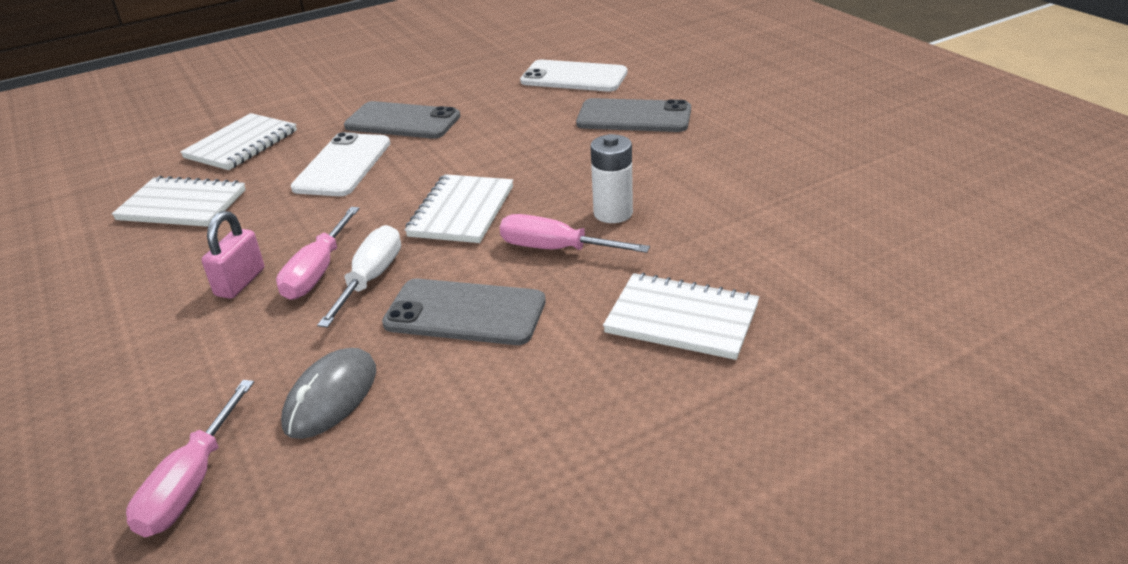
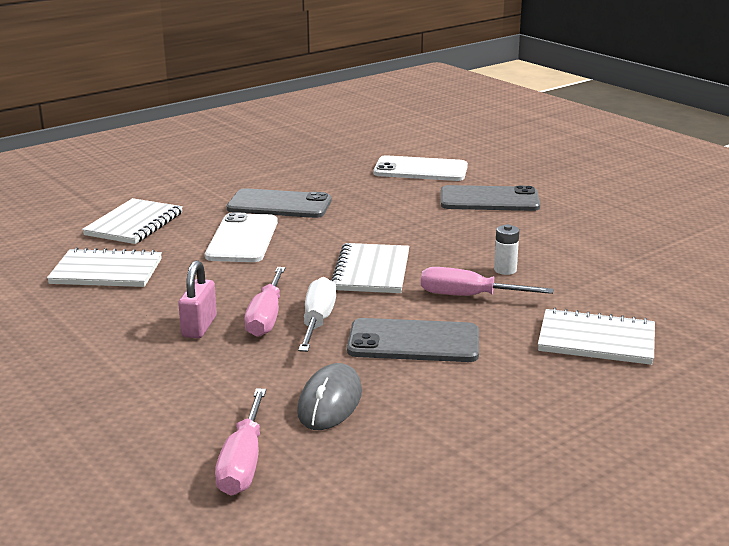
camera: 10 degrees left, 10 degrees down
(613, 213) = (505, 270): white battery -> white battery, size x0.67

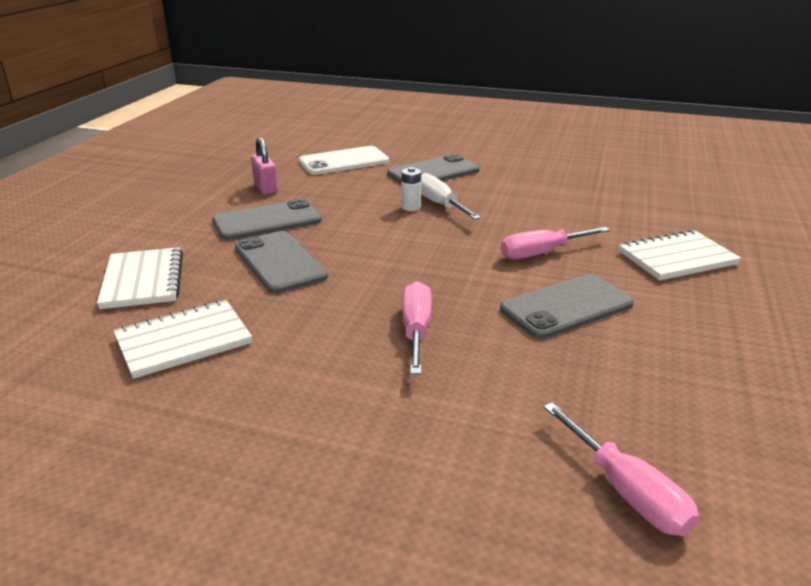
camera: 35 degrees left, 5 degrees up
(199, 327) = (368, 364): pink padlock -> pink padlock (265, 188)
(242, 239) = (280, 262): white phone -> grey phone
(266, 317) = (416, 330): pink screwdriver -> pink screwdriver turned 150 degrees counterclockwise
(317, 321) = (465, 317): white screwdriver -> white screwdriver (440, 204)
(330, 402) = (594, 390): grey mouse -> none
(372, 271) = (438, 256): white notebook -> none
(505, 270) = (532, 224): white battery -> white battery (411, 207)

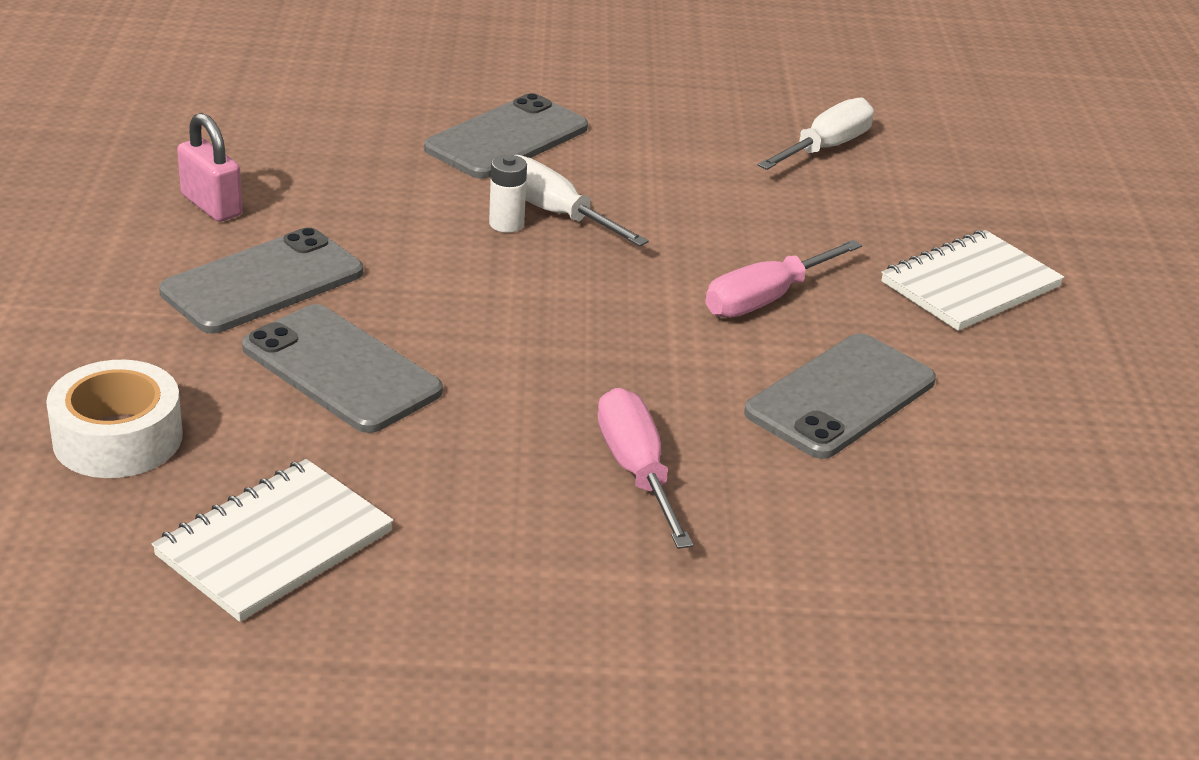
camera: 20 degrees left, 5 degrees up
(143, 280) = (118, 438): white notebook -> white tape
(344, 161) = (325, 125): white phone -> none
(611, 188) = (826, 148): none -> white screwdriver
(626, 492) = (1017, 669): pink screwdriver -> none

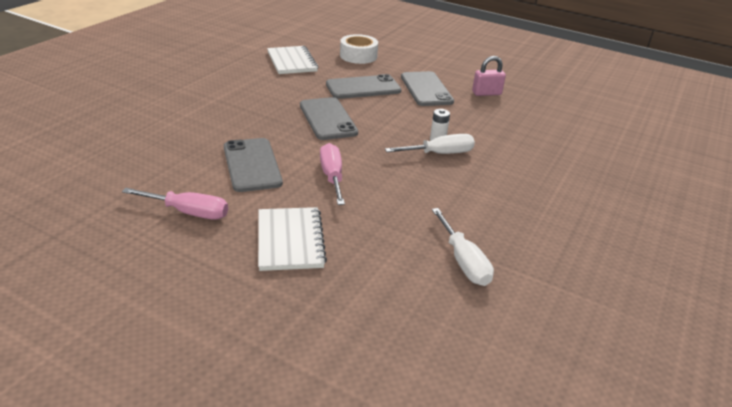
camera: 120 degrees right, 0 degrees up
(507, 138) = (518, 165): grey phone -> grey phone (327, 119)
(636, 470) = (261, 113): pink screwdriver -> pink screwdriver (188, 212)

